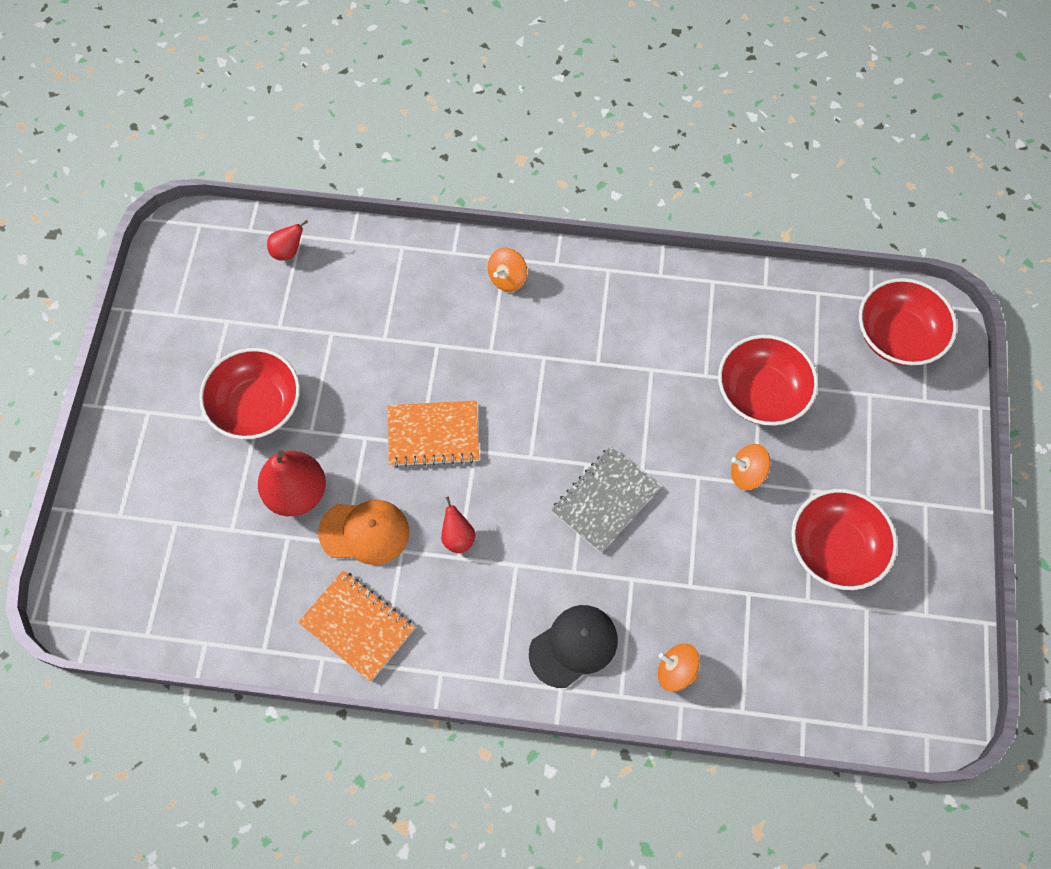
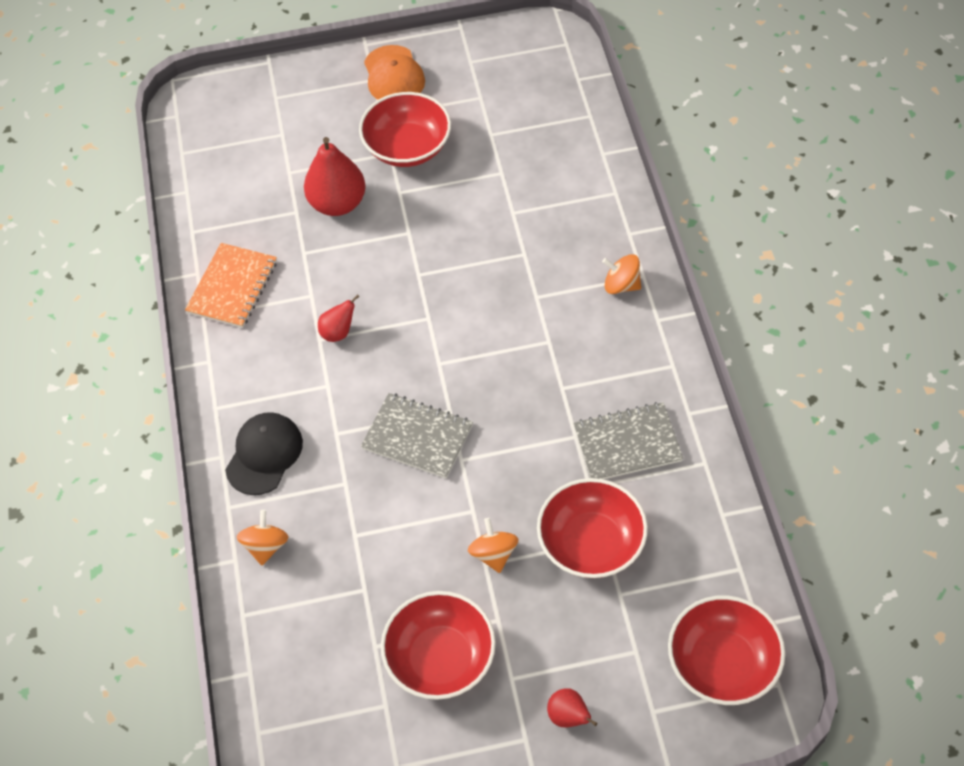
camera: 75 degrees right, 10 degrees down
(288, 251) = (569, 113): red pear -> red pear (568, 717)
(364, 532) = (319, 263): orange cap -> orange cap (393, 75)
(433, 434) = (431, 281): orange notebook -> none
(573, 646) = (264, 455): black cap -> black cap turned 105 degrees counterclockwise
(674, 332) = (627, 444): none -> grey notebook

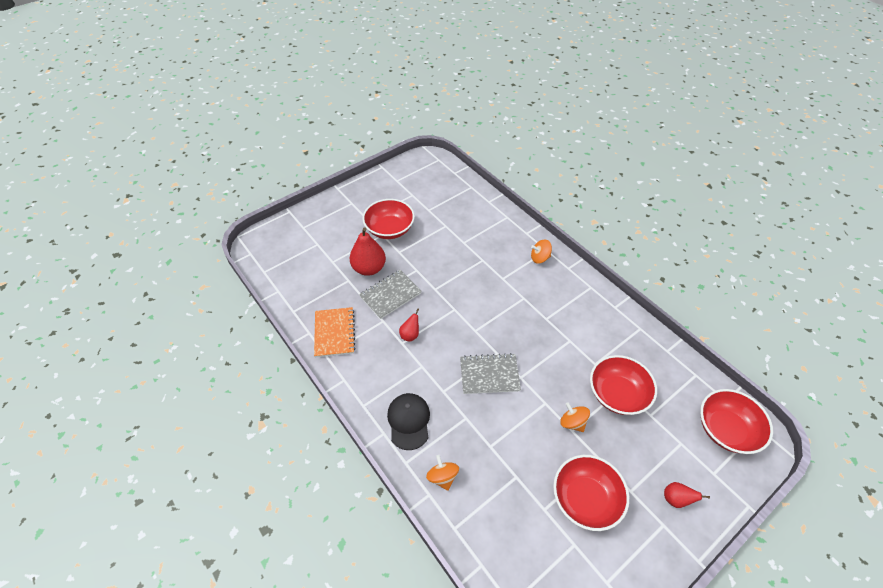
camera: 30 degrees left, 5 degrees down
(393, 75) = (361, 198): orange cap -> none
(627, 444) = (597, 334): grey notebook -> grey notebook (390, 295)

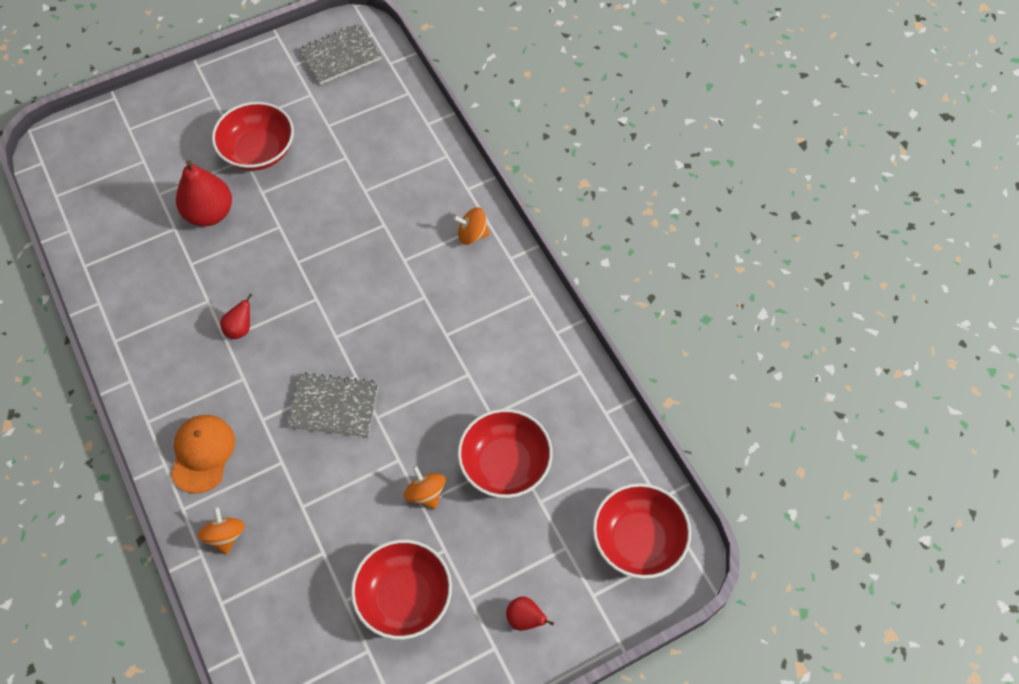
camera: 10 degrees right, 10 degrees up
(334, 333) = (134, 308): orange notebook -> none
(390, 295) = (229, 262): grey notebook -> grey notebook (340, 56)
(409, 421) = (202, 454): black cap -> orange cap

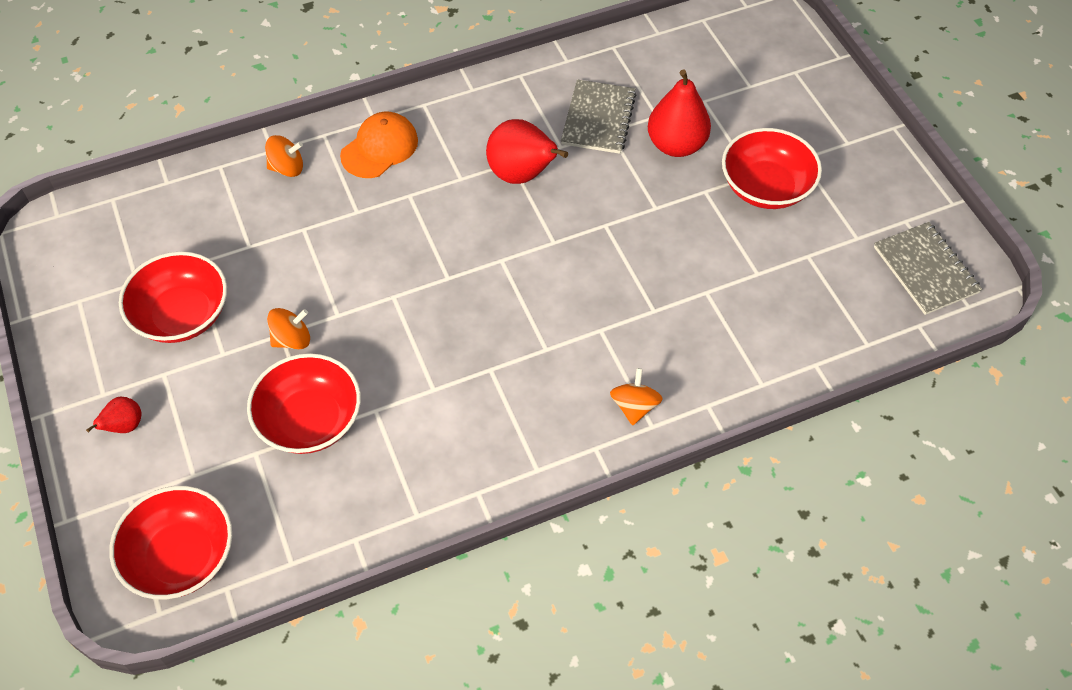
camera: 95 degrees right, 5 degrees down
(202, 454) = (379, 148): orange cap -> orange cap turned 60 degrees counterclockwise
(240, 329) = (522, 175): red pear -> red pear, size x1.96
(334, 406) = (413, 257): grey notebook -> grey notebook (598, 119)

